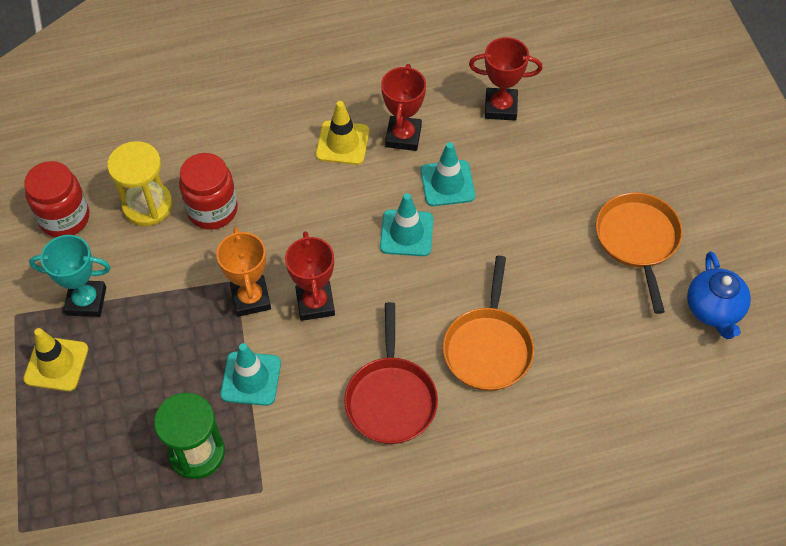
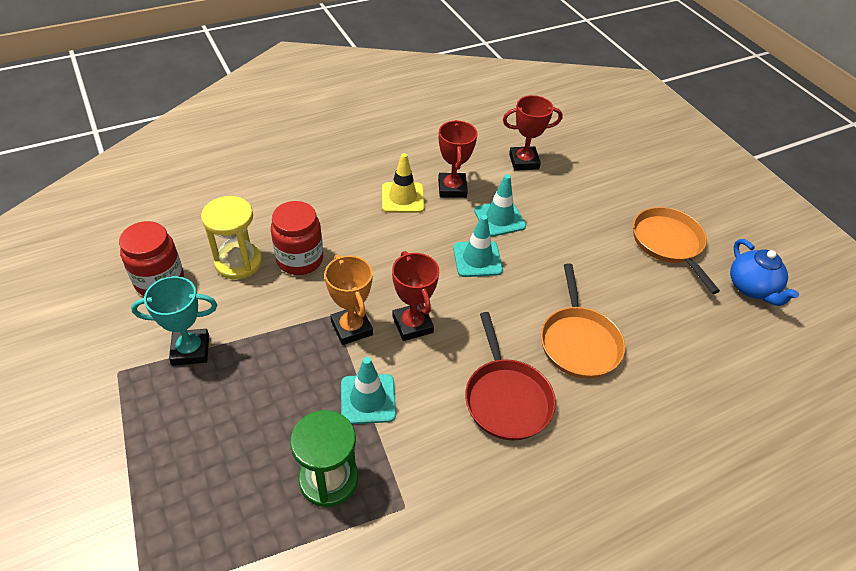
camera: 15 degrees left, 10 degrees down
(56, 364) = (166, 413): yellow traffic cone -> none

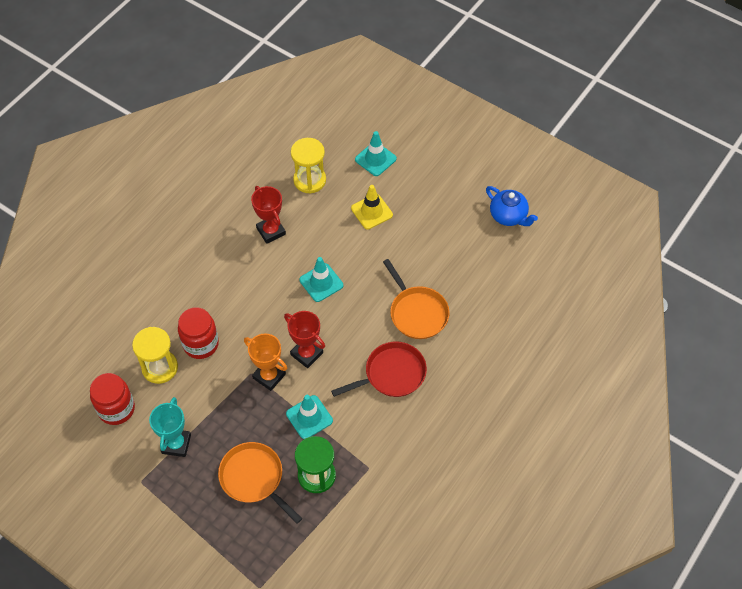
camera: 25 degrees left, 10 degrees up
(190, 350) = (176, 444): turquoise trophy -> turquoise trophy turned 45 degrees counterclockwise
(402, 198) = (240, 257): yellow traffic cone -> yellow traffic cone (371, 212)
(499, 218) = (318, 241): turquoise traffic cone -> turquoise traffic cone (375, 159)
(506, 399) = (392, 374): red pan -> red pan turned 75 degrees counterclockwise
(524, 161) = (309, 180): red trophy -> yellow hourglass
(668, 243) = (442, 205): orange pan -> orange pan (254, 478)

